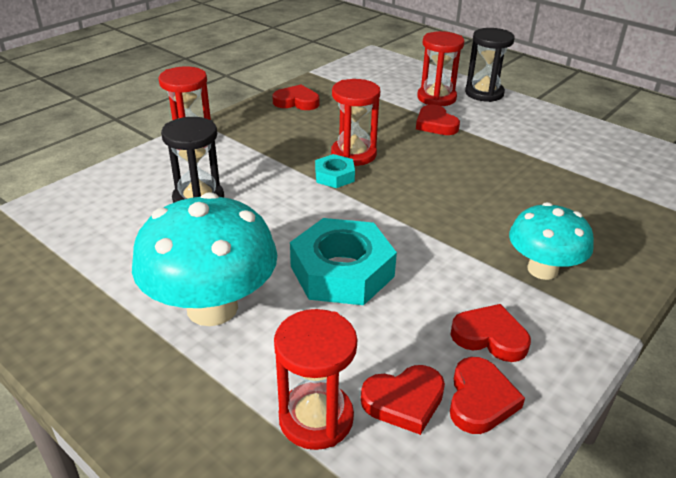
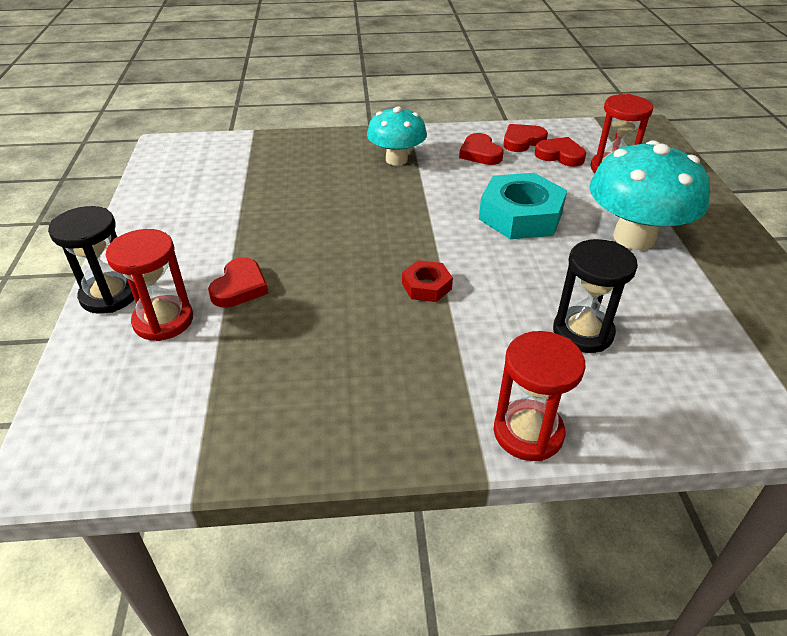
camera: 135 degrees left, 5 degrees up
(296, 102) = (315, 426): red heart -> none
(334, 176) = (426, 286): turquoise nut -> red nut
(353, 154) = (375, 299): red hourglass -> none

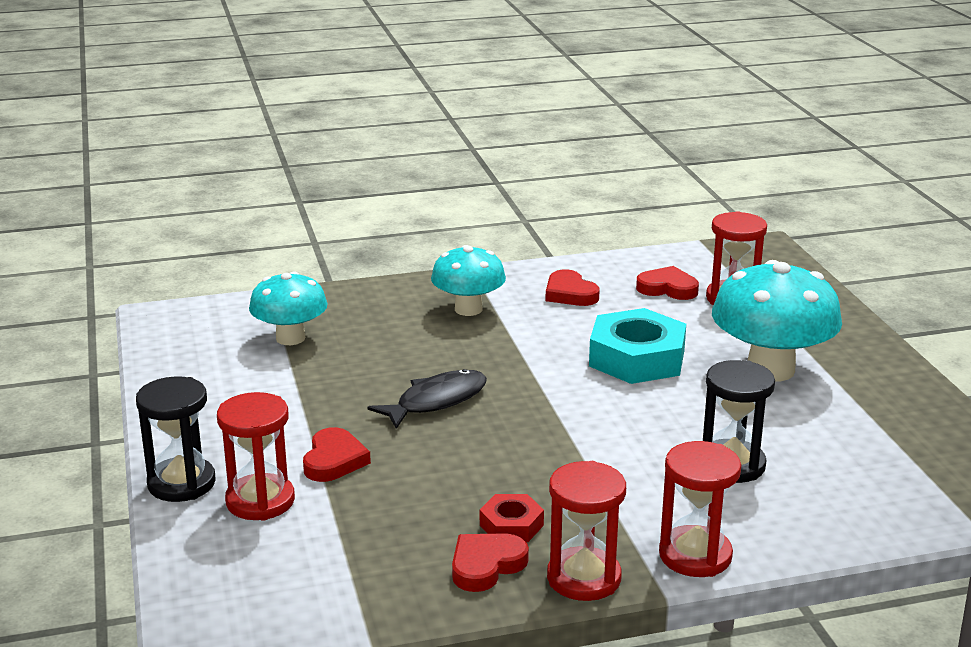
camera: 10 degrees left, 15 degrees down
(252, 172) = (290, 338): none -> turquoise mushroom
(343, 239) = (436, 401): none -> black fish
(415, 445) = (584, 578): none -> red hourglass
(426, 286) = (550, 439): red nut -> red nut (511, 525)
(522, 141) = (618, 275): red heart -> red heart (486, 565)

